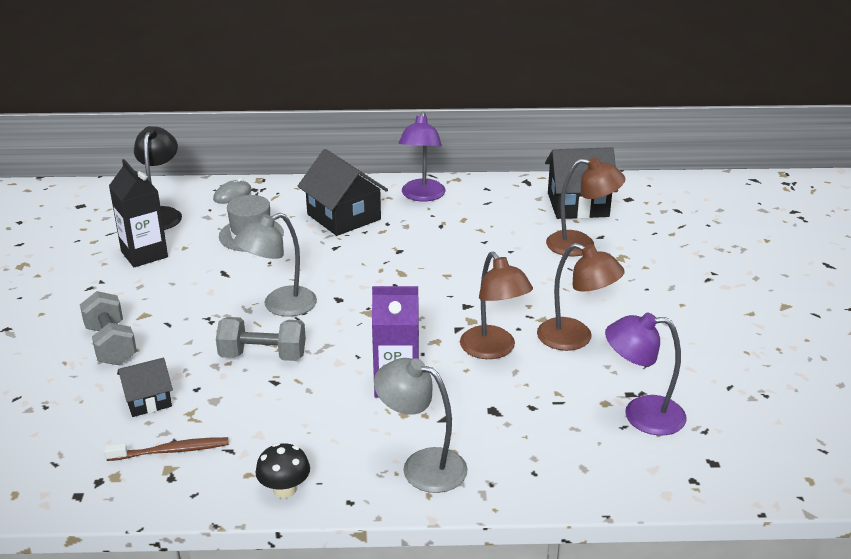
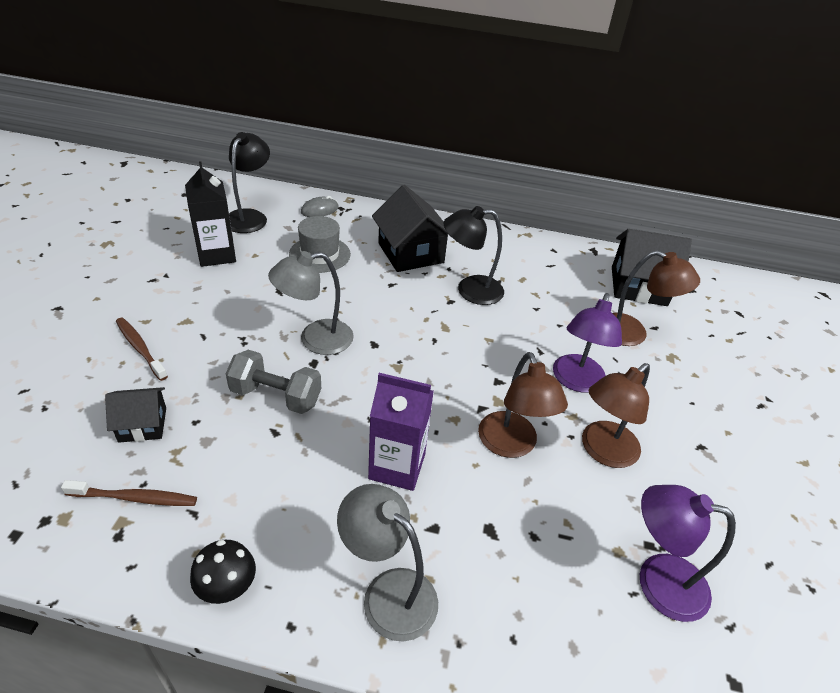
camera: 10 degrees right, 10 degrees up
(111, 345) = (140, 348): grey dumbbell -> brown toothbrush
(415, 238) = (470, 290): none -> black lamp
(422, 196) = (490, 245): purple lamp -> purple lamp (576, 381)
(575, 339) = (602, 451): brown lamp -> brown lamp turned 90 degrees clockwise

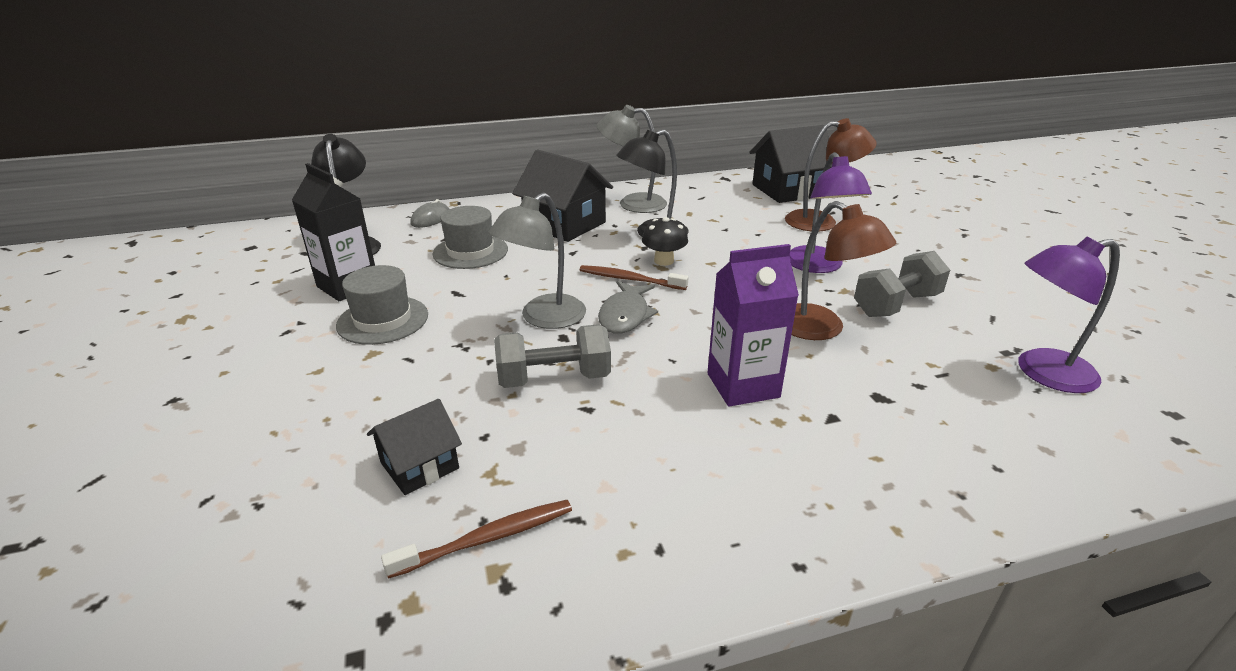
camera: 25 degrees left, 10 degrees down
(140, 348) = (338, 397): brown toothbrush -> brown toothbrush (630, 279)
(214, 295) = (383, 320): none -> grey hat
(227, 587) = (693, 567): black mushroom -> black mushroom (664, 261)
(374, 362) = (625, 315): none -> grey fish
(388, 592) = (855, 487): grey lamp -> grey lamp (632, 203)
(602, 451) = (896, 305): brown lamp -> grey dumbbell

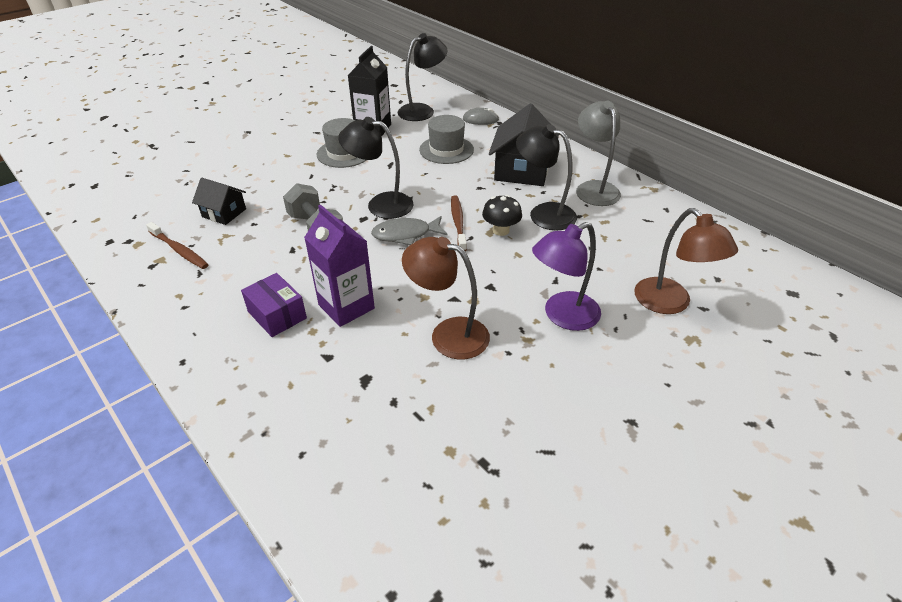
camera: 65 degrees right, 10 degrees up
(543, 318) = (380, 204): grey lamp -> black lamp
(731, 447) = (277, 315): none -> purple box
(788, 190) = (728, 268): black house -> none
(821, 329) = (448, 334): brown lamp -> brown lamp turned 90 degrees clockwise
(896, 305) = (524, 376): grey dumbbell -> none
(1042, 373) = (458, 490): purple lamp -> none

